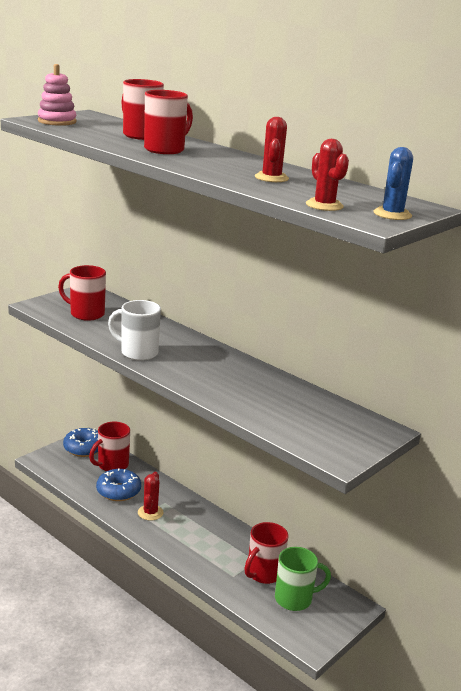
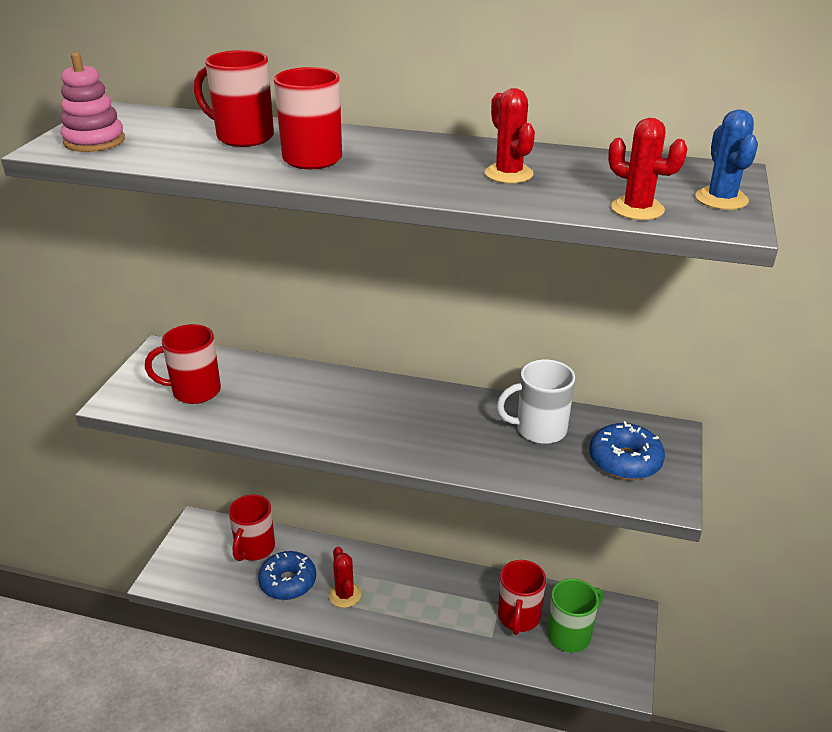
camera: 25 degrees left, 10 degrees up
(84, 448) = (204, 539): blue donut -> blue donut (625, 461)
(138, 353) = (314, 431): white mug -> white mug (539, 430)

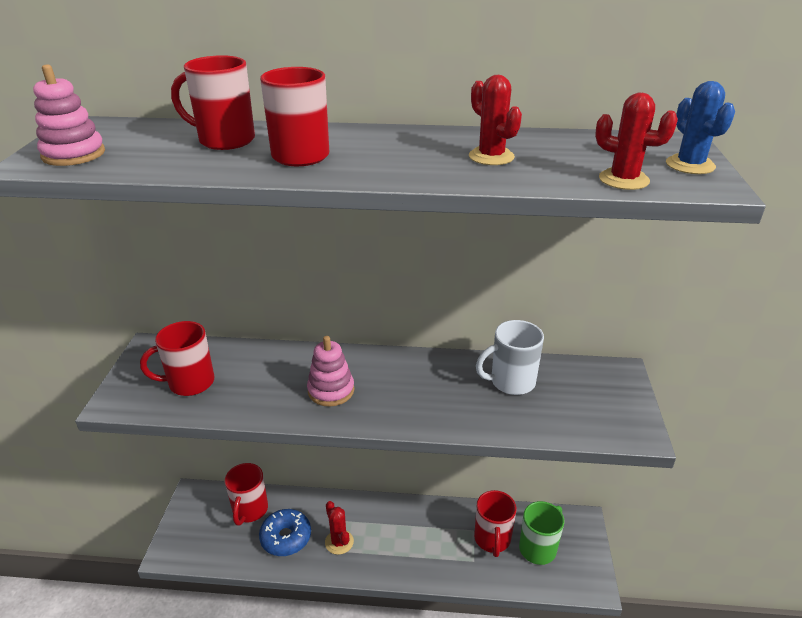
camera: 10 degrees left, 0 degrees up
(339, 415) = (331, 390): none -> pink stacking toy
(625, 461) = (592, 402): blue donut -> none

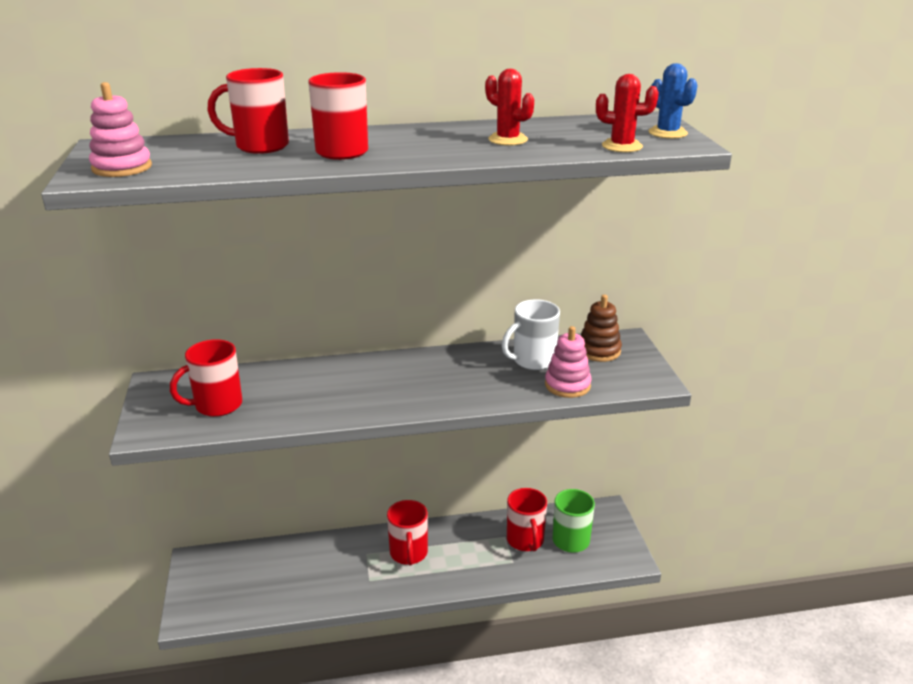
camera: 15 degrees left, 5 degrees down
(250, 510) = (264, 562): red mug -> red mug (409, 554)
(286, 537) = (313, 579): blue donut -> none
(331, 390) = (365, 391): pink stacking toy -> pink stacking toy (567, 385)
(339, 542) = (372, 572): red cactus -> none
(586, 381) = (599, 351): none -> brown stacking toy

